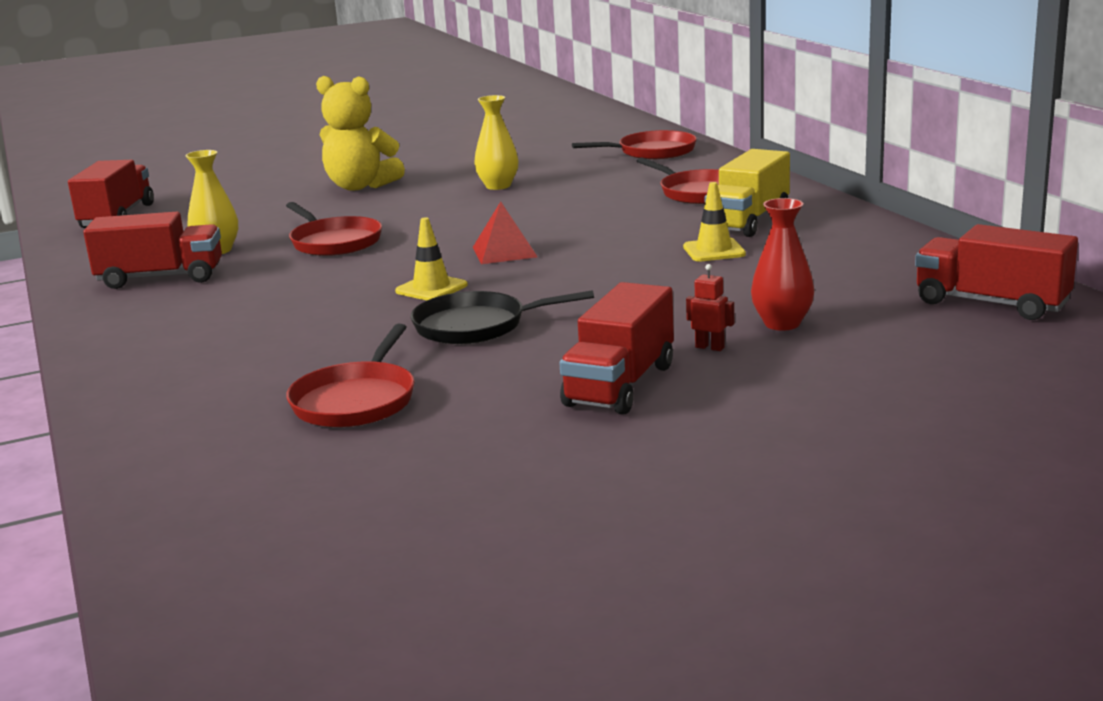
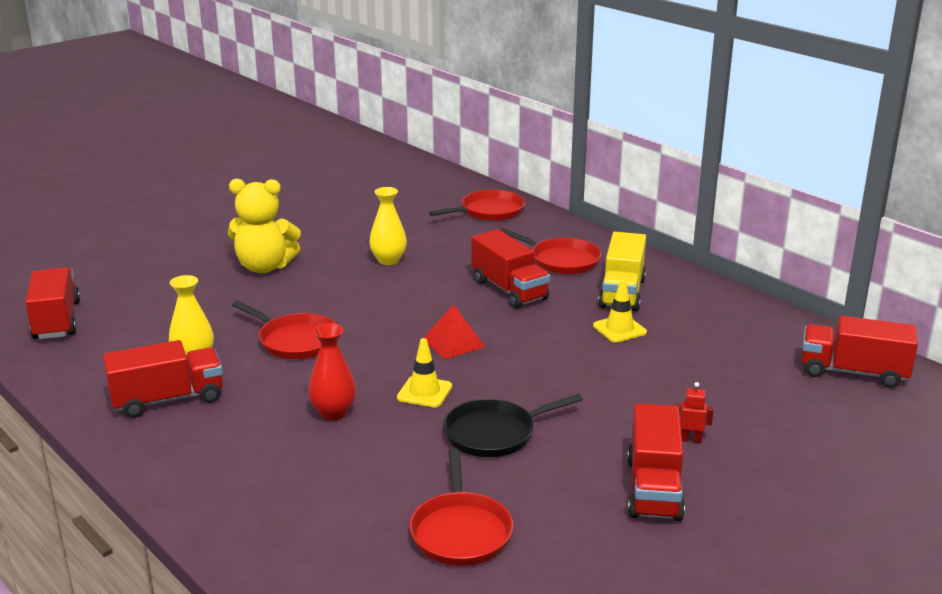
camera: 20 degrees left, 5 degrees up
(612, 213) = (509, 290): none -> red truck
(782, 324) = (725, 408): red vase -> red vase (333, 413)

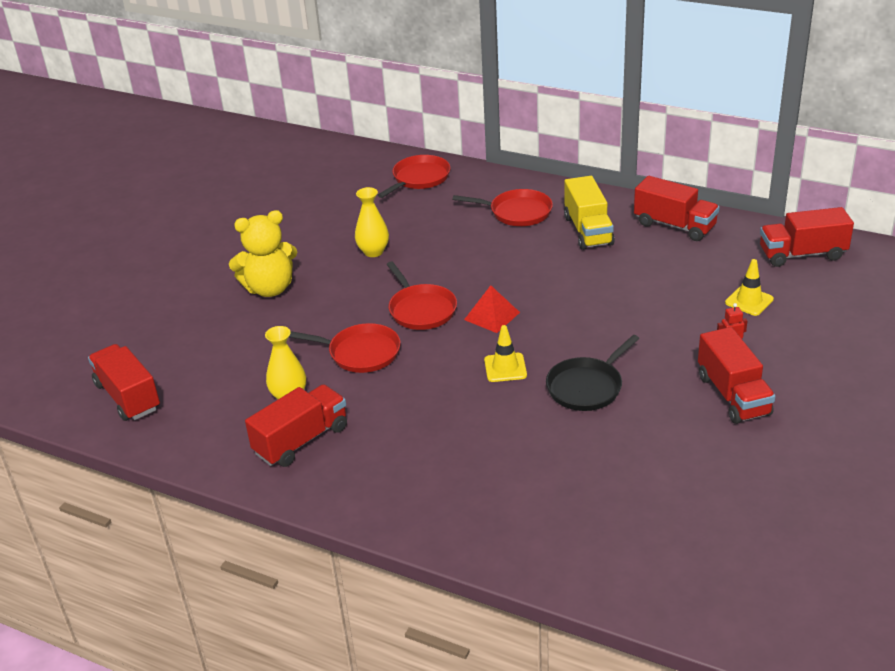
camera: 20 degrees left, 10 degrees up
(333, 413) = (449, 409): red vase -> none
(460, 532) = (626, 475): red pan -> red pan (421, 310)
(509, 290) = (497, 253): red truck -> red truck (674, 225)
(619, 329) = (610, 265): yellow traffic cone -> yellow traffic cone (749, 301)

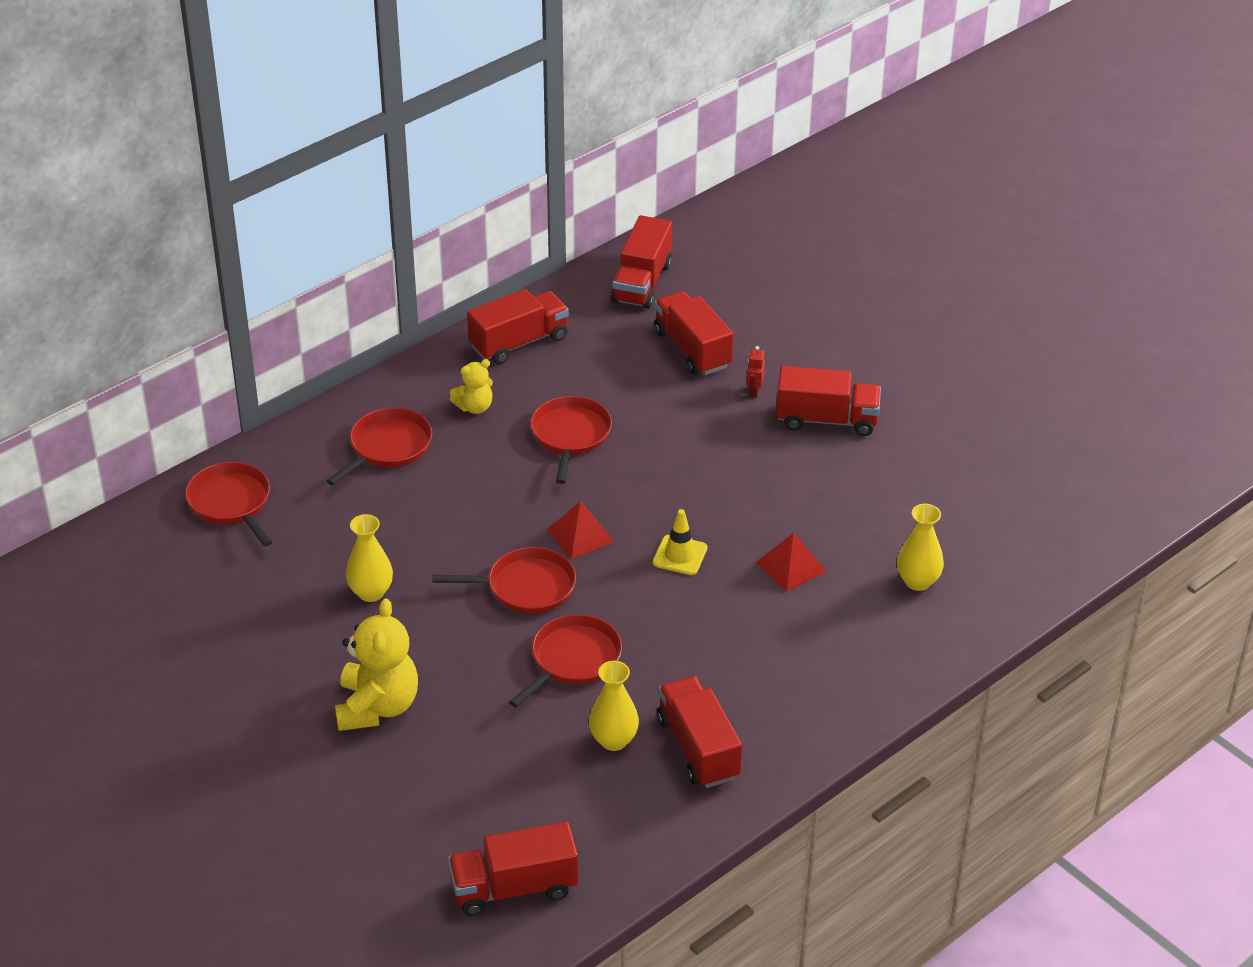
camera: 70 degrees left, 5 degrees up
(535, 428) = (791, 566): none -> red pyramid
(571, 508) = (917, 581): none -> yellow vase
(587, 387) = (751, 509): black pan -> none
(588, 230) = (474, 407): yellow truck -> yellow teddy bear
(595, 278) = (570, 435): none -> red pan
(749, 301) = (692, 349): yellow traffic cone -> red truck

